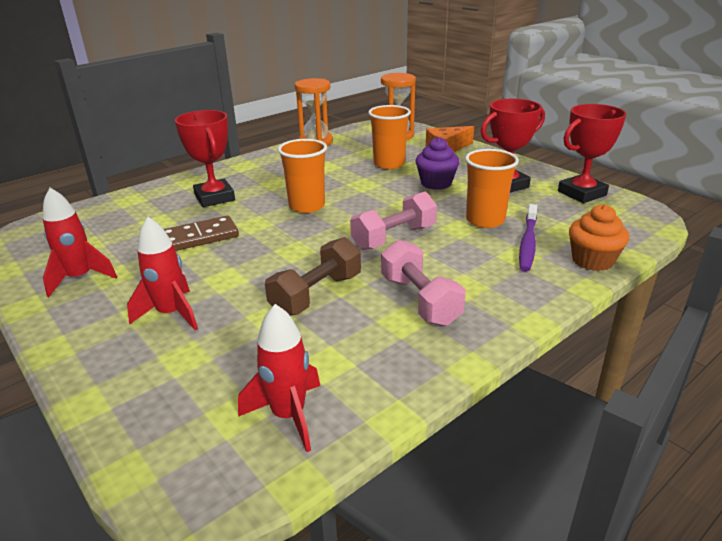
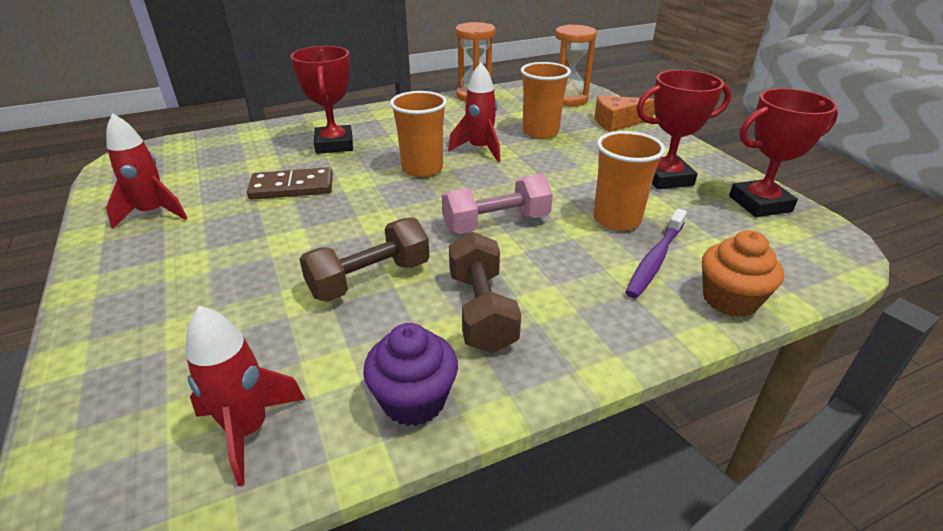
camera: 15 degrees right, 5 degrees up
(171, 314) = (210, 272): red rocket -> red rocket (480, 149)
(420, 300) = (481, 311): pink dumbbell -> brown dumbbell
(436, 183) = (582, 163): purple cupcake -> purple cupcake (414, 400)

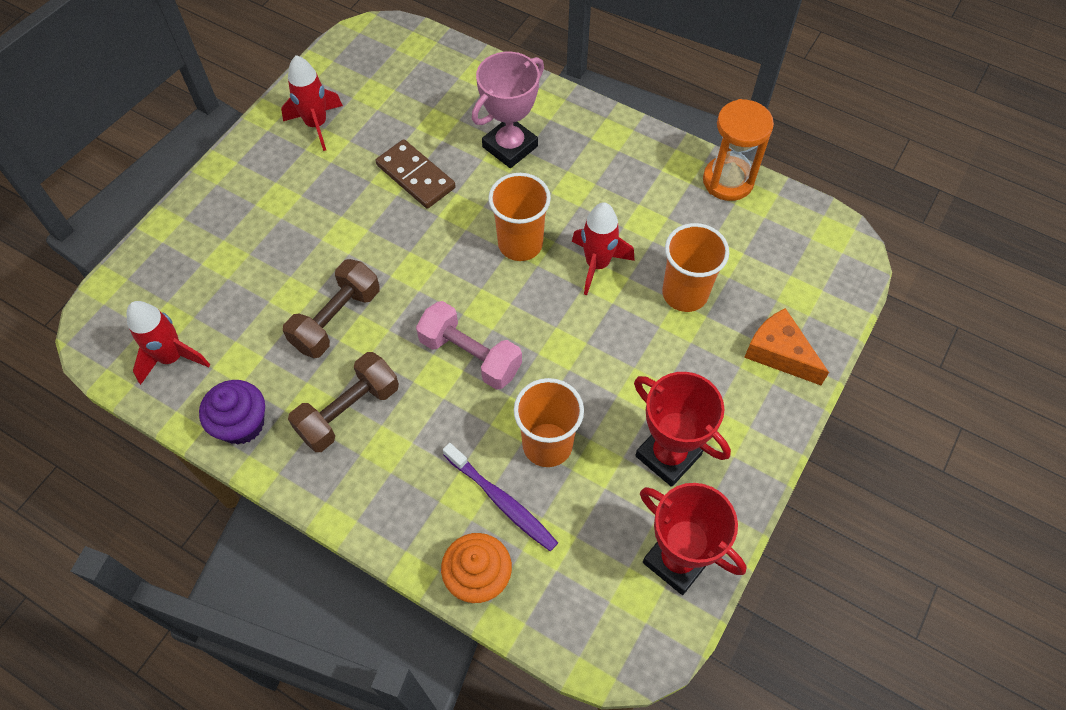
camera: 55 degrees right, 25 degrees up
(334, 144) = (510, 146): red trophy -> pink trophy
(370, 279) = (336, 319): brown dumbbell -> brown dumbbell turned 75 degrees counterclockwise
(568, 99) = (804, 274): orange hourglass -> none
(655, 259) = (501, 501): purple toothbrush -> purple toothbrush turned 135 degrees counterclockwise

